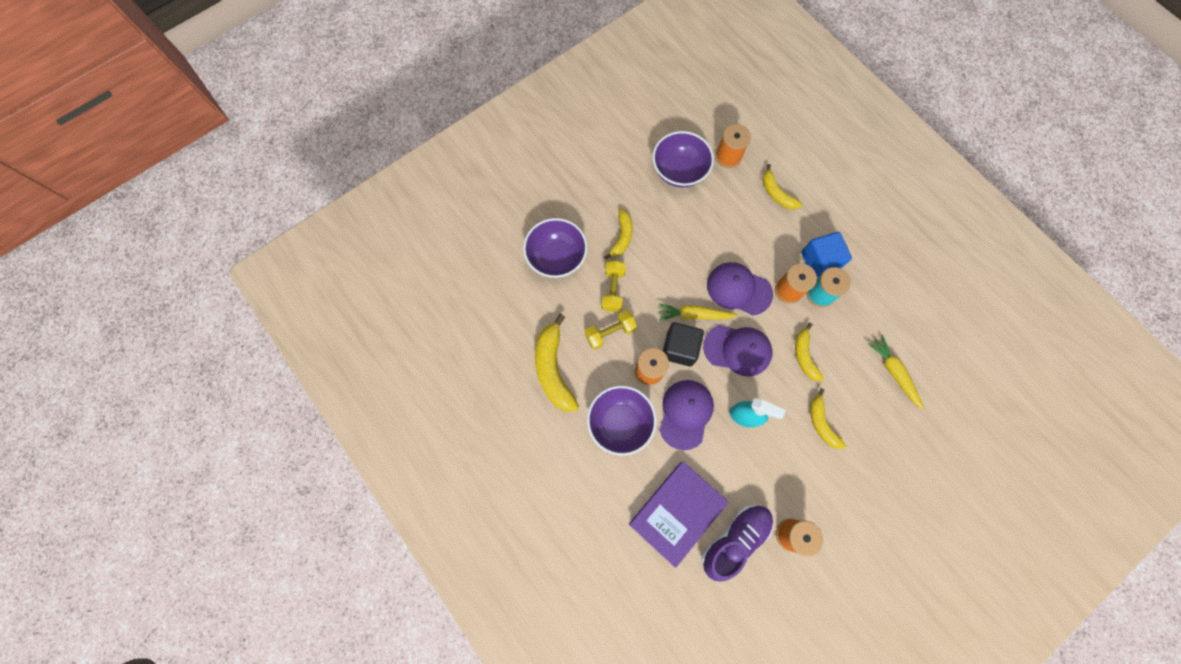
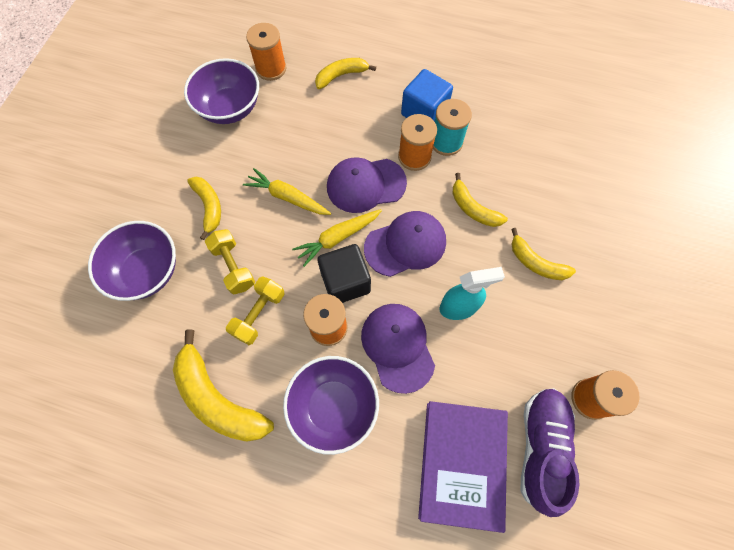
camera: 35 degrees left, 5 degrees down
(776, 193) = (341, 76): yellow banana -> yellow banana turned 135 degrees clockwise
(893, 372) = (564, 171): yellow carrot -> yellow carrot (287, 197)

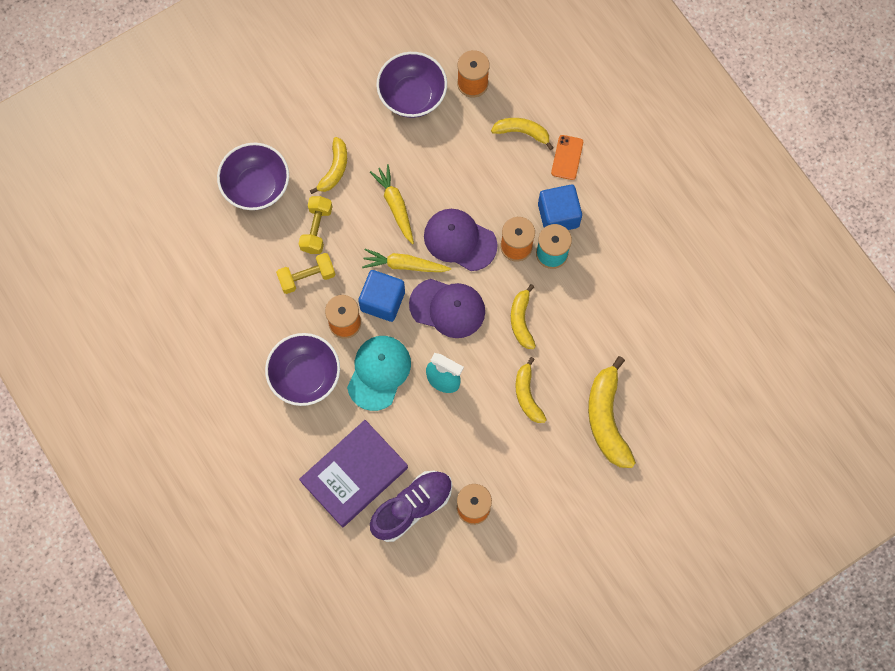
camera: 40 degrees right, 5 degrees up
(218, 398) = (239, 312): yellow banana -> yellow banana (607, 419)
(345, 282) = (382, 301): black cube -> blue cube
(391, 70) = (567, 157): none -> orange phone
(397, 347) = (379, 372): purple cap -> turquoise cap

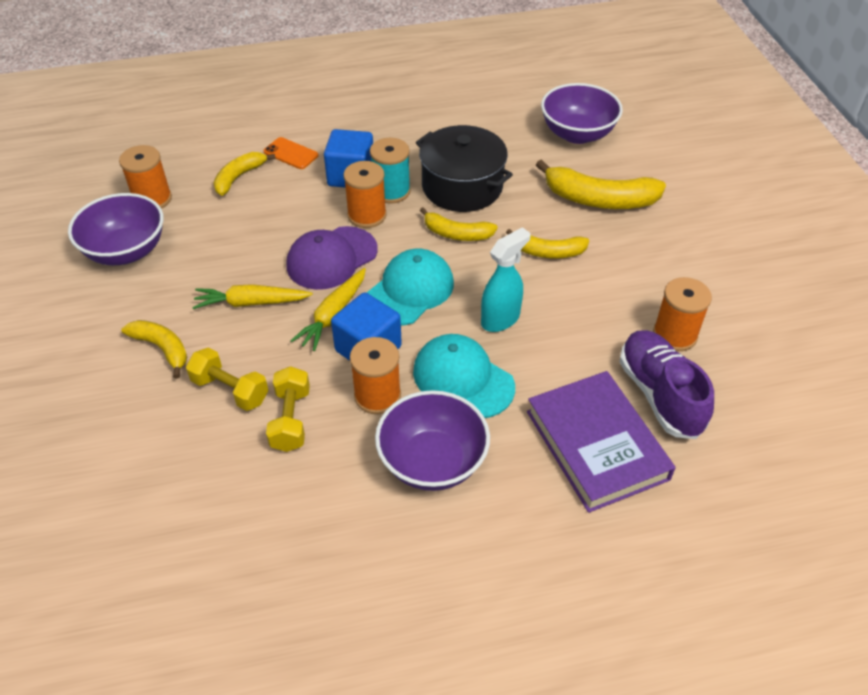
camera: 70 degrees left, 25 degrees down
(256, 186) = (124, 441): purple bowl -> purple bowl (577, 134)
(447, 308) = (409, 291): purple cap -> turquoise cap
(579, 306) = (462, 186): none -> black pot

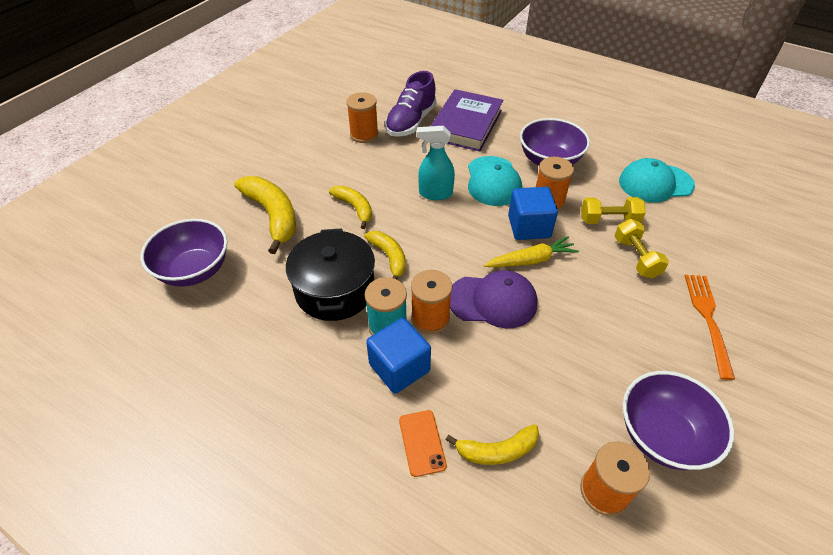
camera: 135 degrees left, 0 degrees up
(123, 368) = (707, 319): none -> orange fork
(162, 348) = (670, 315): yellow banana -> none
(251, 303) = (581, 306): yellow carrot -> none
(291, 419) = (609, 220): yellow dumbbell -> yellow dumbbell turned 45 degrees clockwise
(409, 291) = (466, 242): turquoise cap -> turquoise cap (655, 183)

